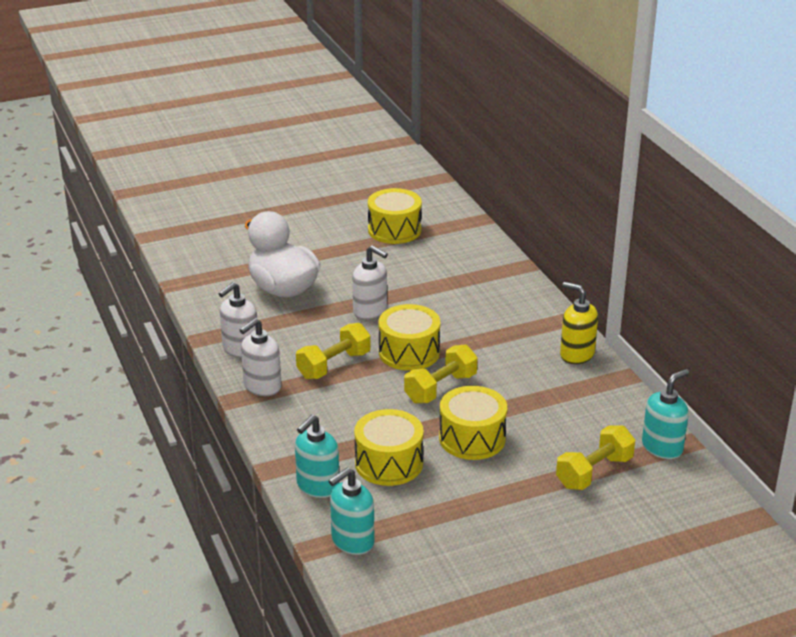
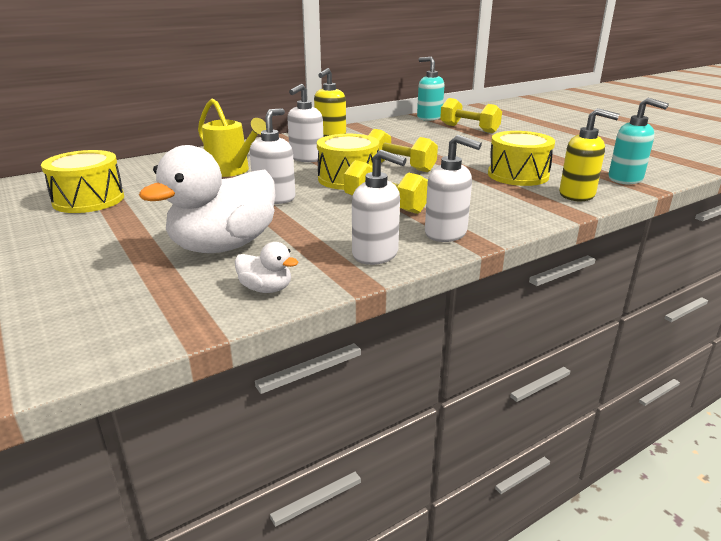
camera: 100 degrees left, 5 degrees down
(213, 304) = (266, 289): none -> white duck
(317, 486) = (577, 195): turquoise soap dispenser -> yellow soap dispenser
(450, 290) = (232, 171): none -> yellow watering can
(472, 438) = (460, 155): yellow drum -> none
(482, 332) = (306, 158): none -> white soap dispenser

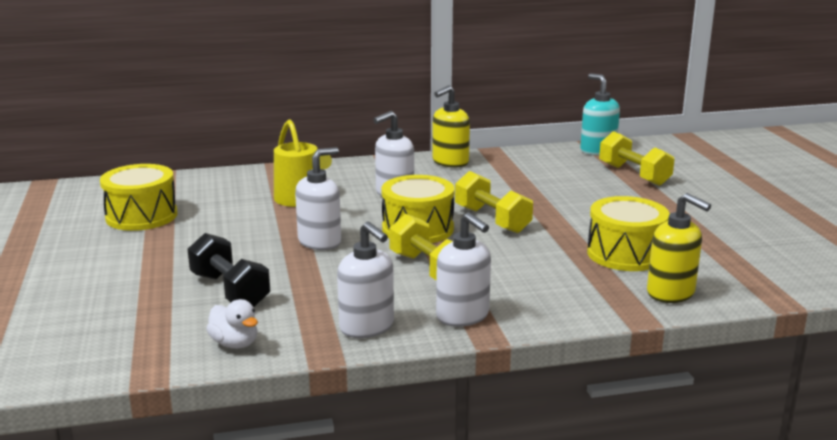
camera: 20 degrees right, 5 degrees down
(224, 246) = (230, 290): white duck -> black dumbbell
(625, 179) = (763, 281): turquoise soap dispenser -> none

